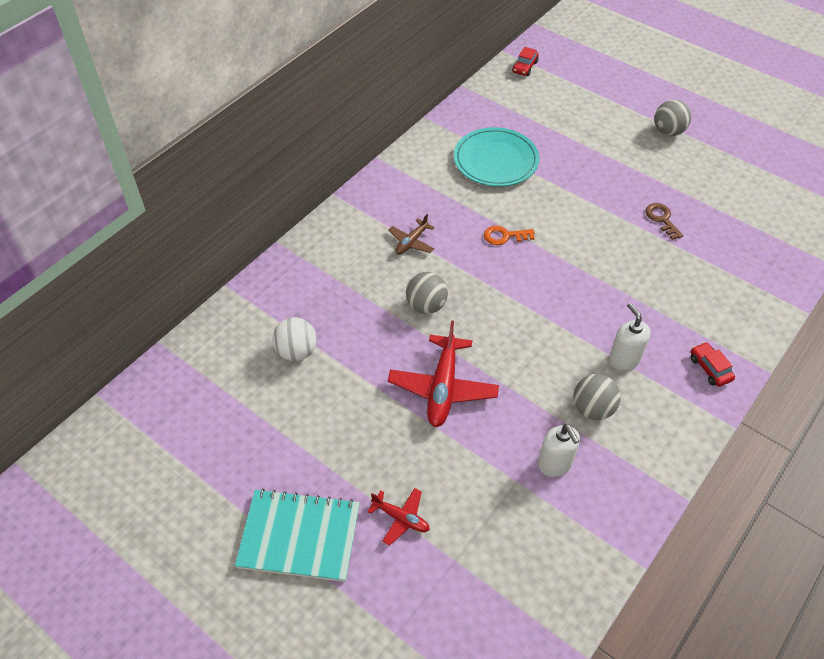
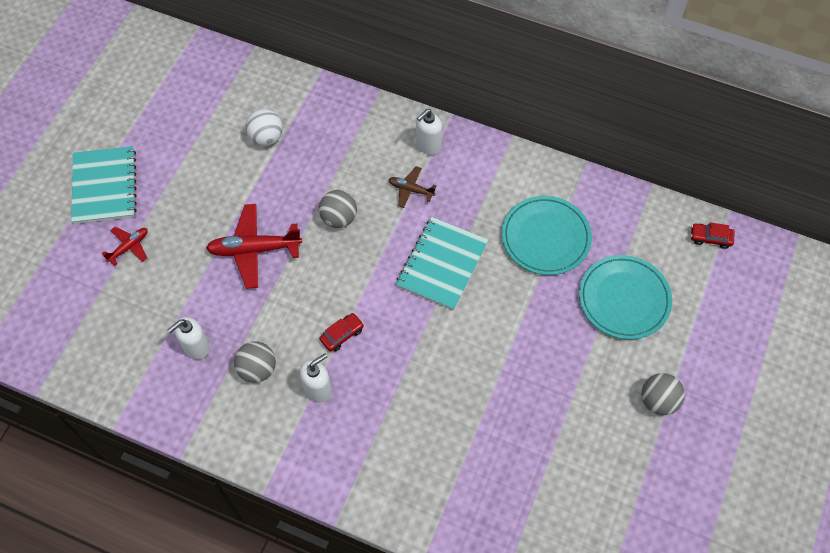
camera: 75 degrees right, 10 degrees up
(363, 218) = (428, 145): none -> white soap dispenser
(401, 518) = (129, 247): red plane -> red plane turned 150 degrees counterclockwise
(504, 236) = (442, 264): orange key -> turquoise notebook
(570, 128) = (624, 299): none -> turquoise plate
(662, 219) = (513, 406): brown key -> none
(710, 368) = (325, 466): red car -> red car (342, 334)

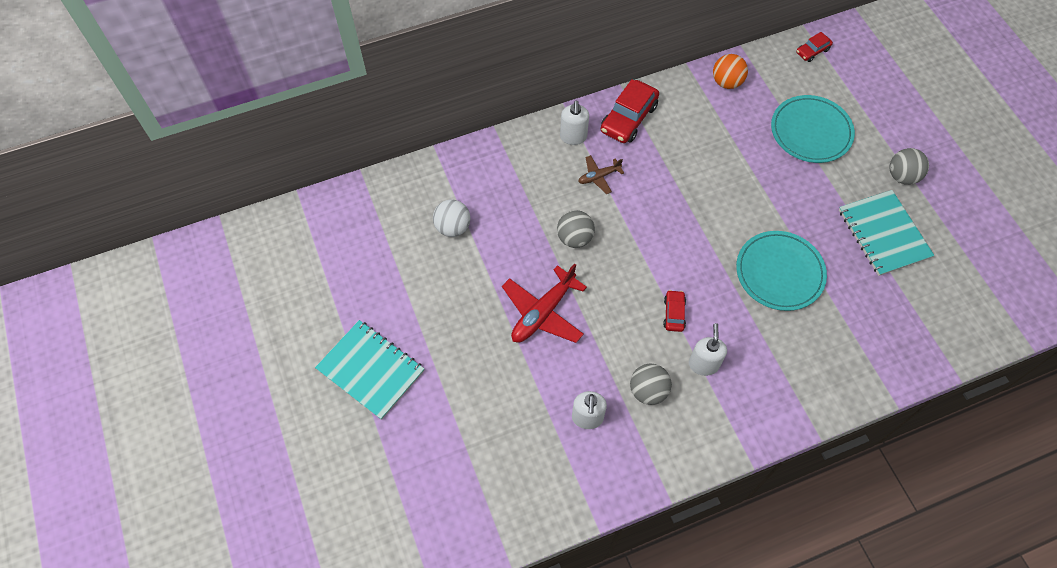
camera: 45 degrees left, 0 degrees up
(129, 247) = (447, 396): red plane -> none
(442, 264) = (679, 208): turquoise notebook -> turquoise notebook (884, 234)
(487, 166) = (628, 118): none -> red car
(545, 237) = (720, 134): turquoise plate -> turquoise plate (779, 272)
(602, 203) = (726, 82): none -> orange ball

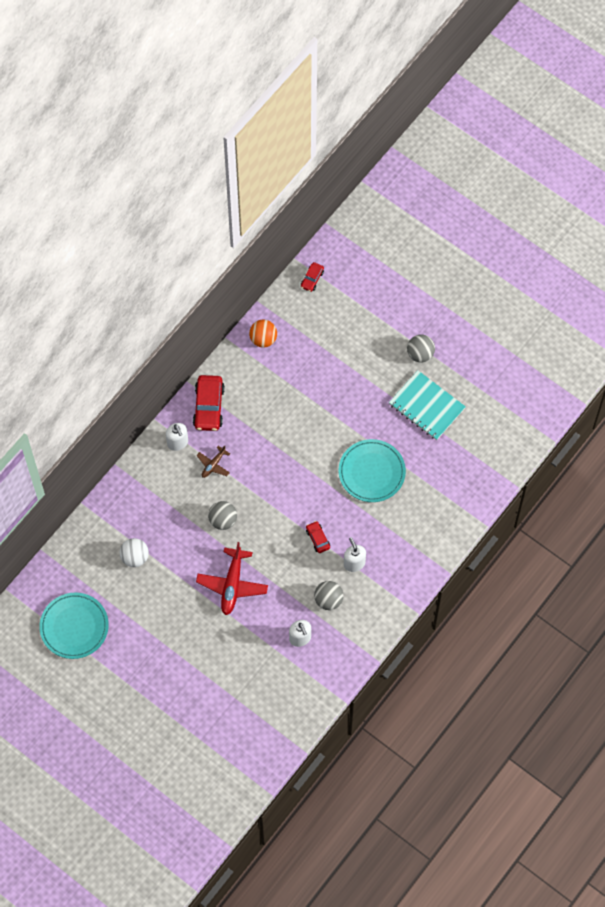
camera: 30 degrees left, 5 degrees up
(370, 370) = (143, 684): turquoise notebook -> none
(811, 131) = (342, 350): turquoise plate -> turquoise plate (74, 627)

